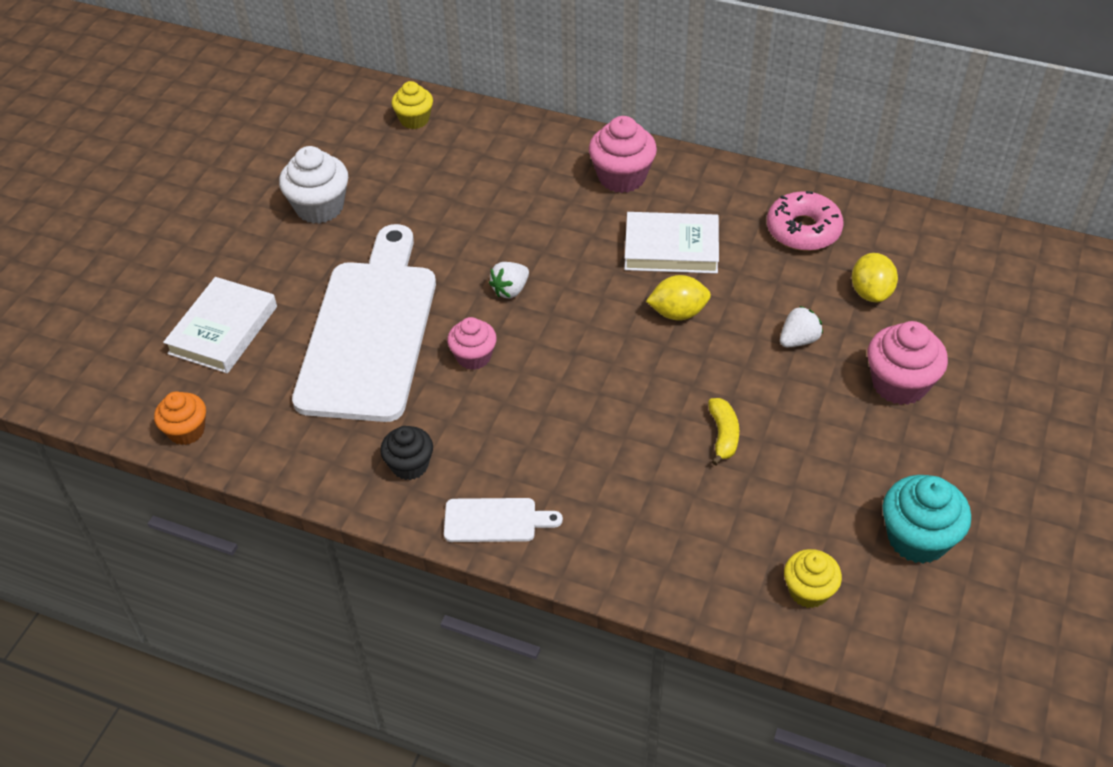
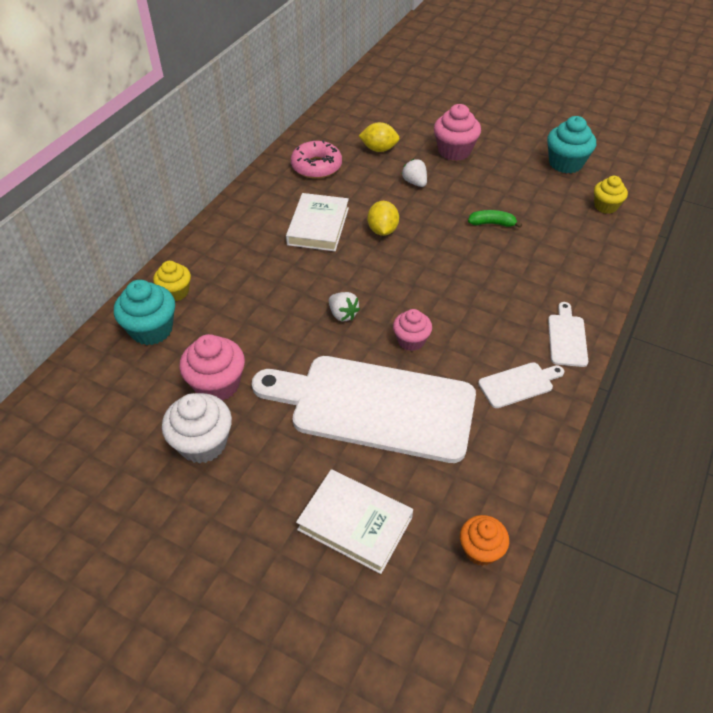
camera: 85 degrees left, 0 degrees up
(410, 465) = (518, 384): black cupcake -> white cutting board
(414, 120) = (104, 366): yellow cupcake -> yellow cupcake (176, 292)
(468, 141) = (151, 329): none -> turquoise cupcake
(622, 177) = (234, 242): pink cupcake -> pink cupcake (217, 384)
(723, 435) = (492, 223): yellow banana -> green banana

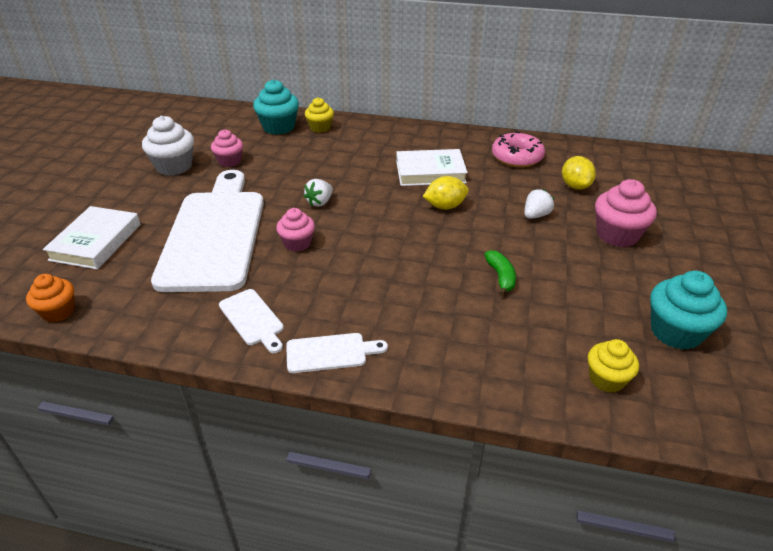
camera: 75 degrees right, 10 degrees down
(217, 384) = (229, 161): pink cupcake -> pink cupcake, size x0.65

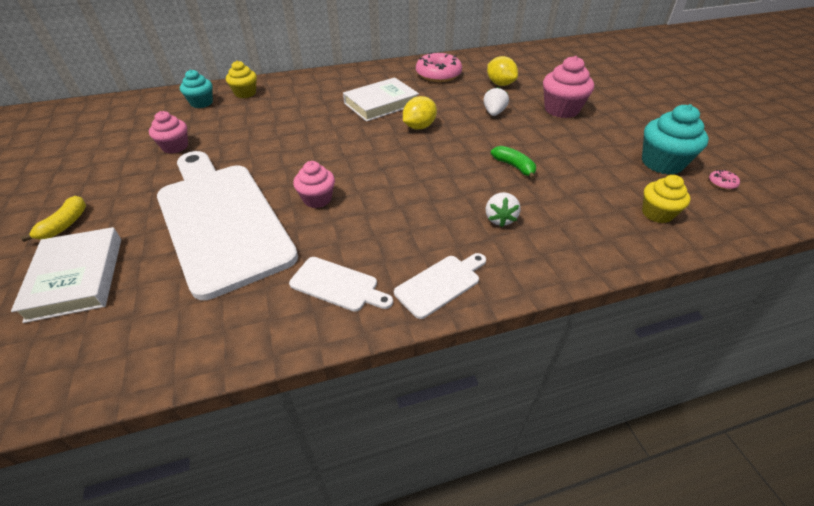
camera: 30 degrees left, 5 degrees up
(58, 312) = (91, 375): orange cupcake -> none
(116, 200) = (65, 225): none -> yellow banana
(174, 166) = (112, 169): white cupcake -> none
(279, 127) = (201, 103): turquoise cupcake -> turquoise cupcake, size x0.65
(320, 202) = (305, 156): white strawberry -> white strawberry (500, 219)
(728, 380) = (722, 183): none -> pink donut

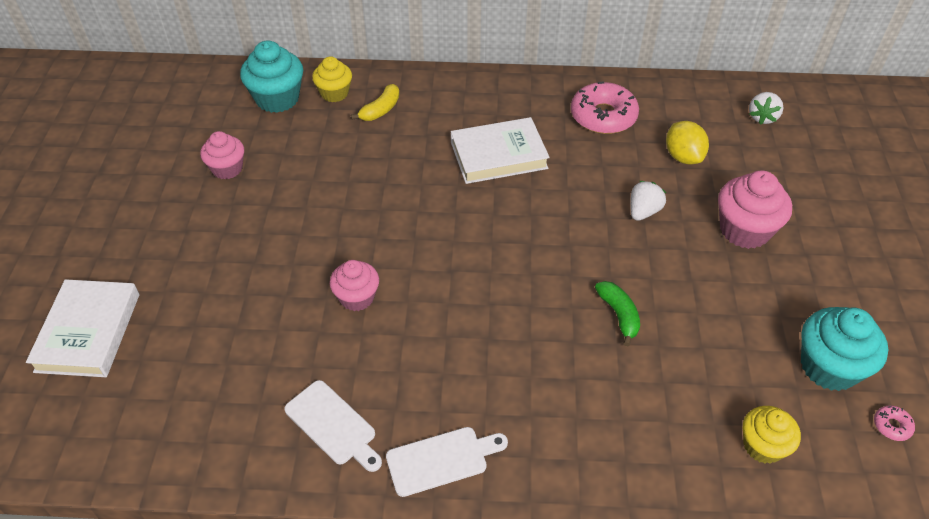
camera: 20 degrees right, 5 degrees up
(65, 225) = (91, 257): yellow banana -> yellow banana (381, 110)
(201, 103) = (277, 99): turquoise cupcake -> turquoise cupcake, size x1.54
(221, 220) = (244, 297): white cutting board -> none
(419, 127) = (529, 211): yellow lemon -> none
(500, 219) = (555, 392): white strawberry -> white strawberry (762, 117)

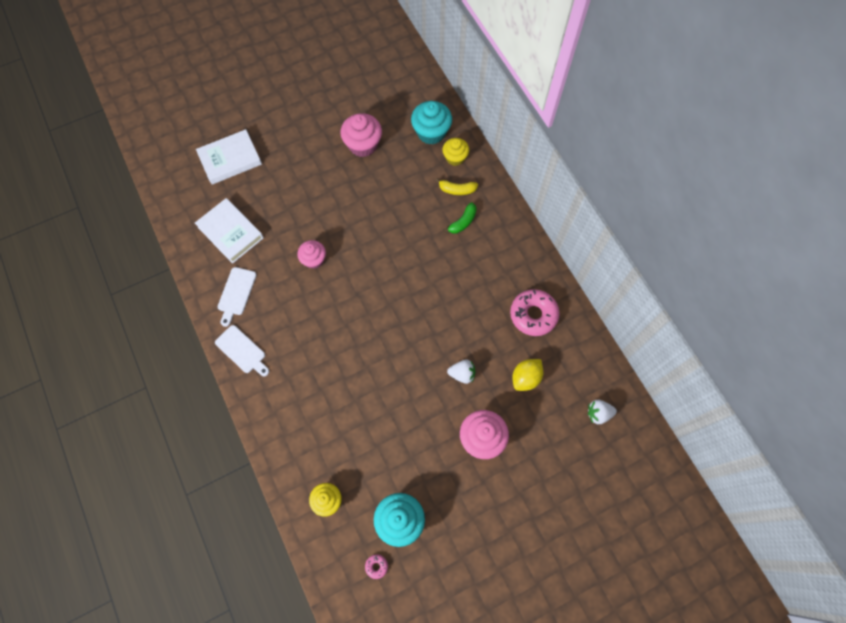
camera: 60 degrees right, 20 degrees up
(227, 169) = (363, 145): pink cupcake -> pink cupcake, size x1.54
(498, 155) = (459, 273): white book -> white book (230, 232)
(619, 315) = (374, 393): green banana -> green banana (462, 222)

